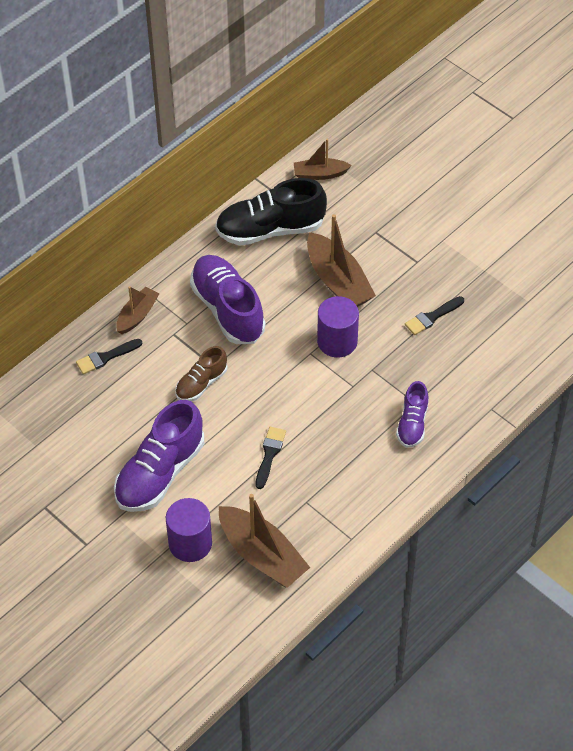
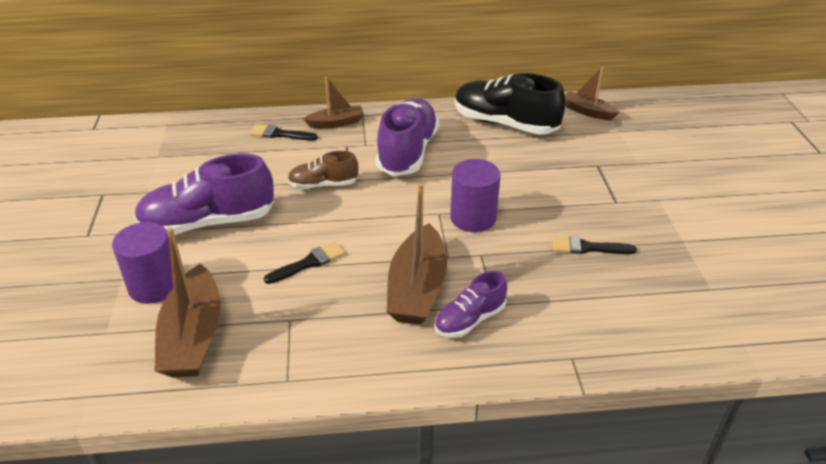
camera: 40 degrees right, 15 degrees down
(338, 281) = (524, 179): brown boat -> brown boat (417, 288)

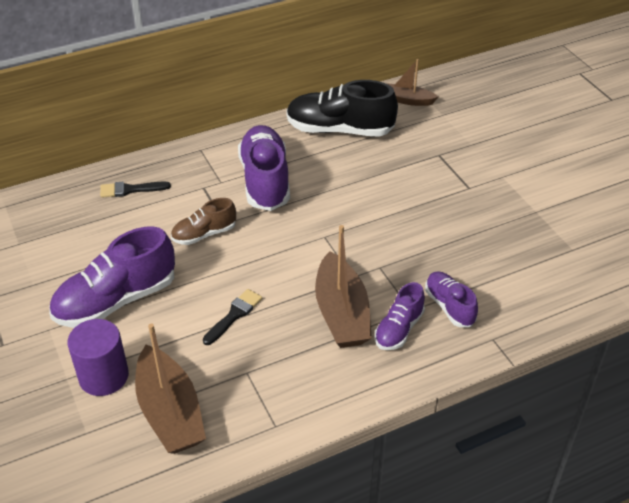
camera: 20 degrees left, 5 degrees up
(336, 123) = (180, 165): brown boat -> none
(473, 218) = (356, 233): purple cylinder -> none
(537, 311) = (449, 306): none -> purple shoe
(587, 247) = (464, 237): black brush -> none

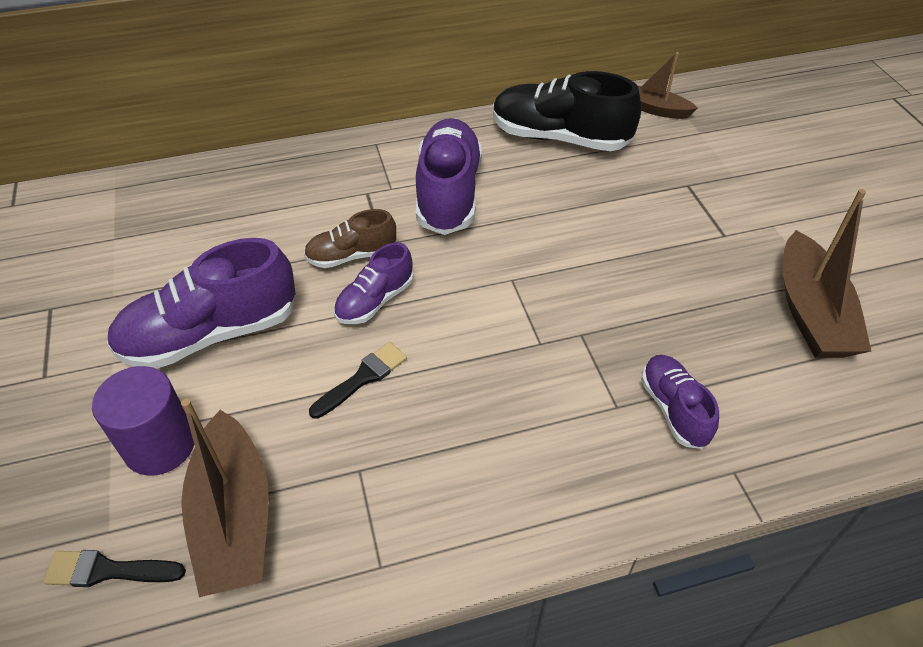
camera: 10 degrees right, 5 degrees up
(130, 190) = (274, 185): black brush -> black brush (108, 570)
(341, 313) = (514, 397): brown boat -> brown boat (811, 312)
(399, 329) = (593, 434): purple shoe -> purple shoe (375, 301)

